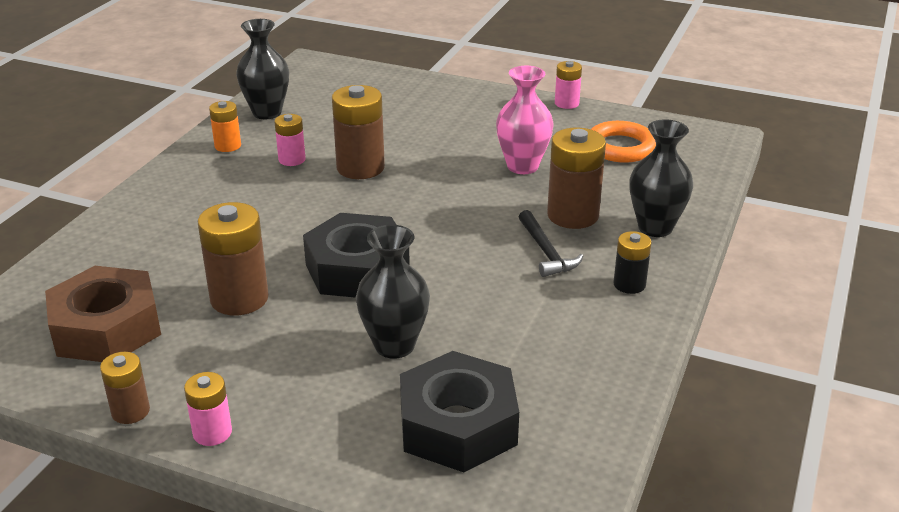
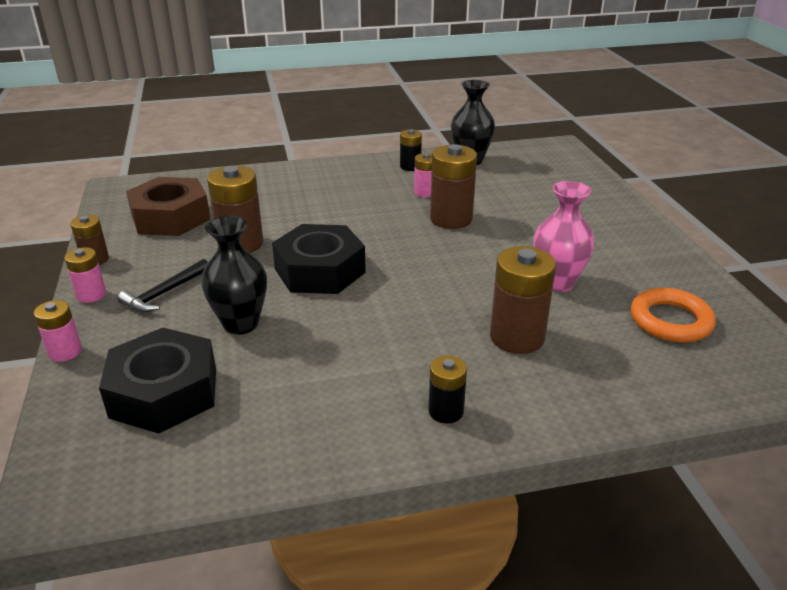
camera: 55 degrees right, 0 degrees up
(228, 146) = (410, 166): orange battery -> black battery
(546, 252) = (442, 345): black hammer -> black hammer (164, 293)
(566, 103) = (696, 264): pink battery -> pink battery (65, 352)
(655, 227) = (561, 393): black vase -> none

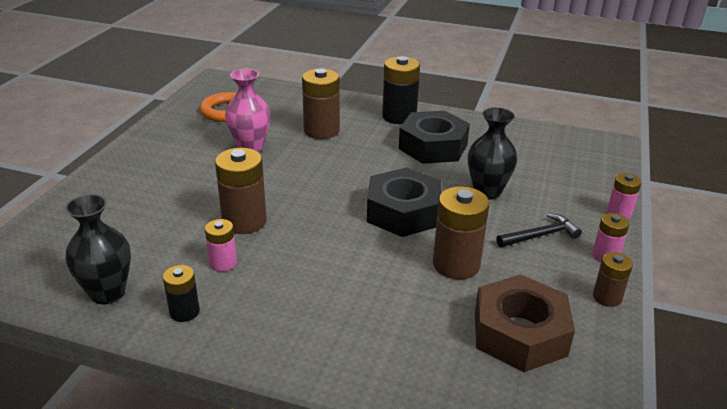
camera: 150 degrees left, 0 degrees up
(164, 392) = (549, 168): black nut -> black nut (433, 146)
(446, 411) = (399, 116): black battery -> black battery, size x1.76

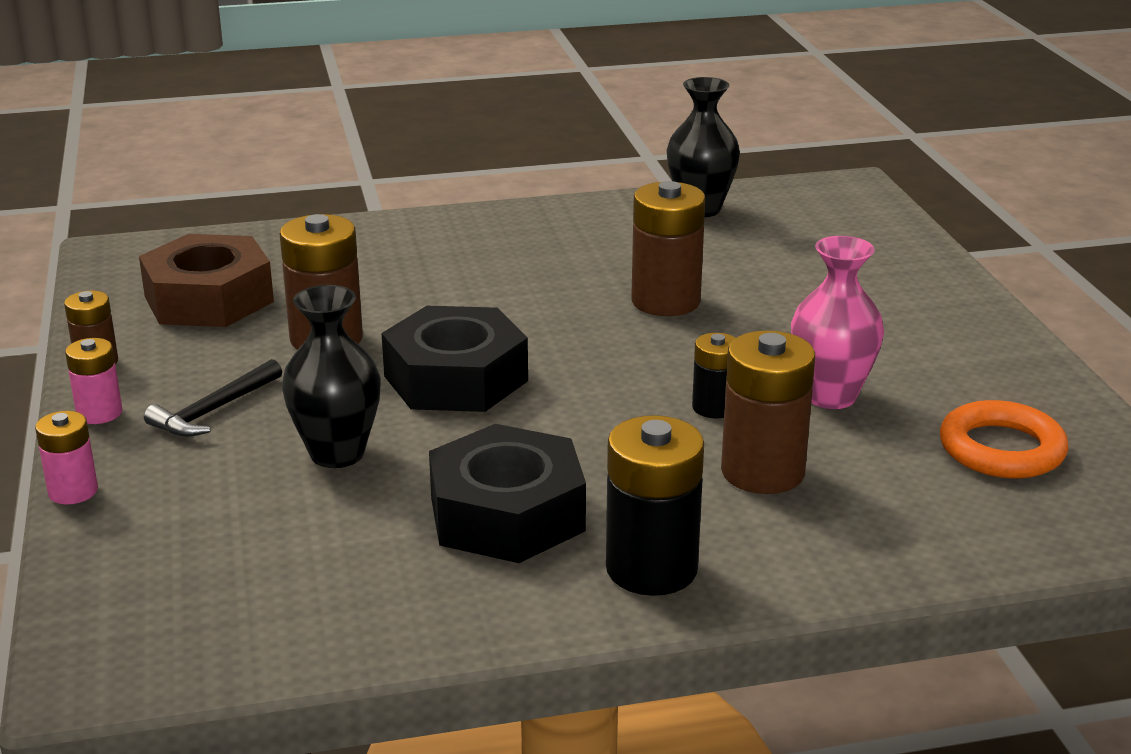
camera: 150 degrees right, 5 degrees down
(184, 312) = (599, 219): black battery -> black battery (714, 407)
(223, 263) = (624, 260): pink battery -> none

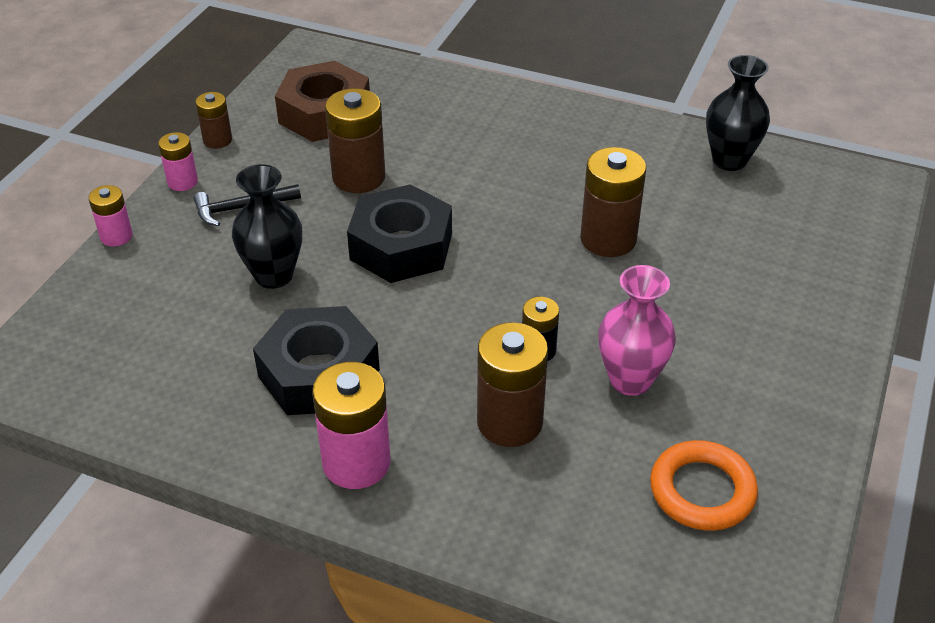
camera: 35 degrees right, 15 degrees up
(651, 569) = (356, 462): black battery -> pink battery

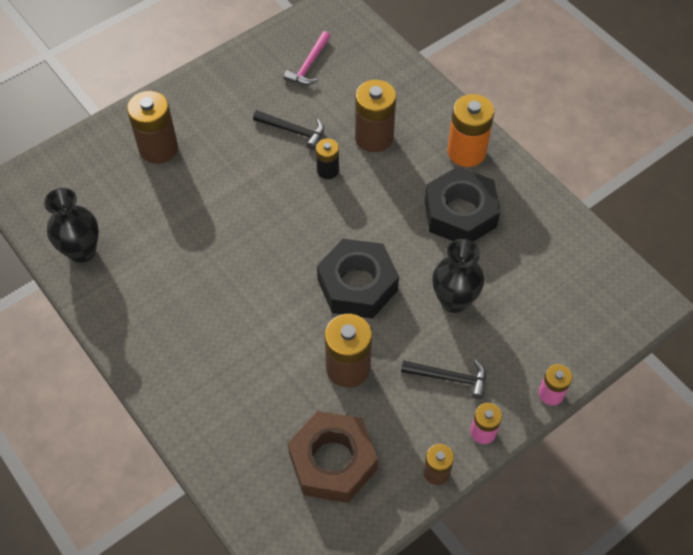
camera: 150 degrees left, 15 degrees up
(356, 462) = (466, 152): pink battery -> orange battery
(608, 239) = (223, 226): brown battery -> brown battery (158, 148)
(630, 380) = (293, 131): pink vase -> black hammer
(702, 491) = (309, 65): orange ring -> pink hammer

